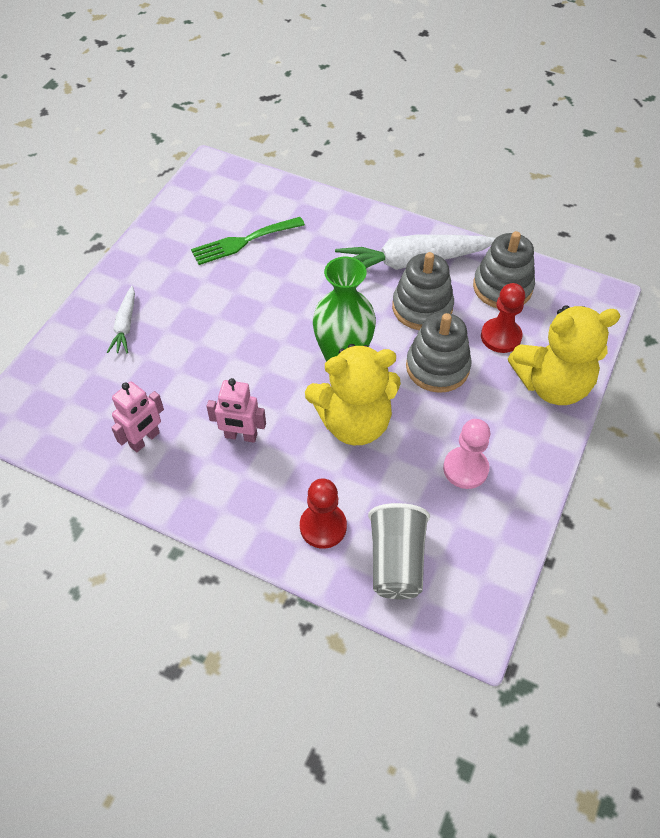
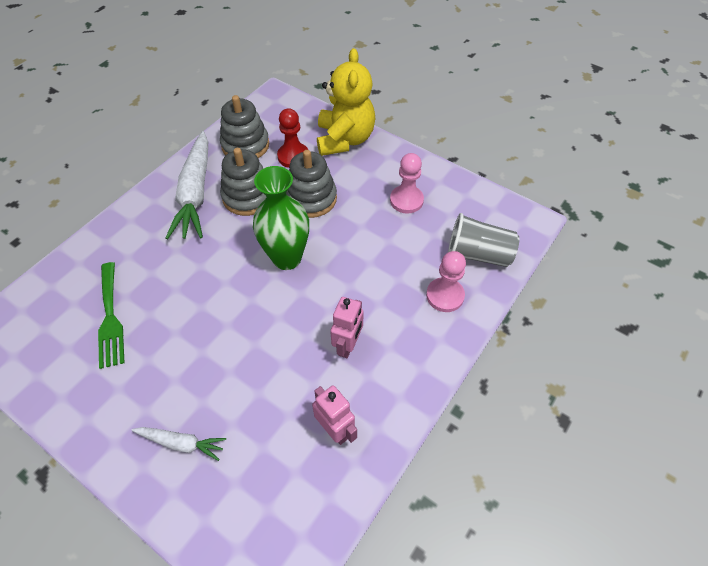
camera: 80 degrees left, 0 degrees up
(323, 526) = (445, 296): red pawn -> pink pawn
(354, 422) = (351, 260): yellow teddy bear -> none

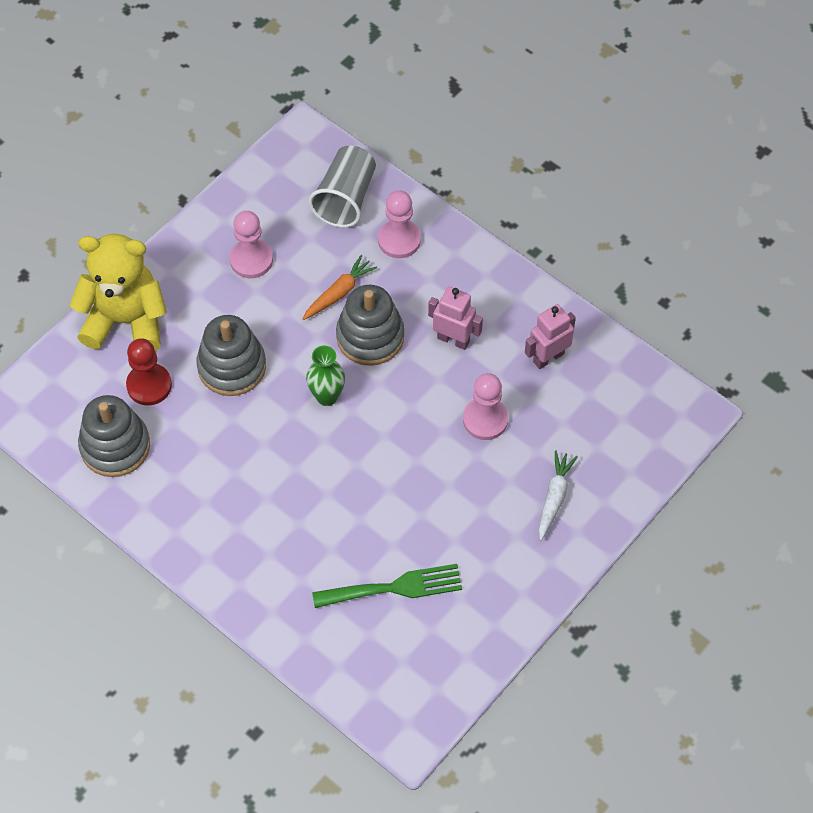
camera: 85 degrees left, 5 degrees up
(195, 193) = (201, 506): white carrot -> none
(248, 196) = (217, 441): grey stacking toy -> grey stacking toy (370, 336)
(266, 377) = (485, 420): none -> pink pawn
(287, 258) = (327, 396): green vase -> green vase, size x0.59
(385, 258) = (339, 293): none -> orange carrot

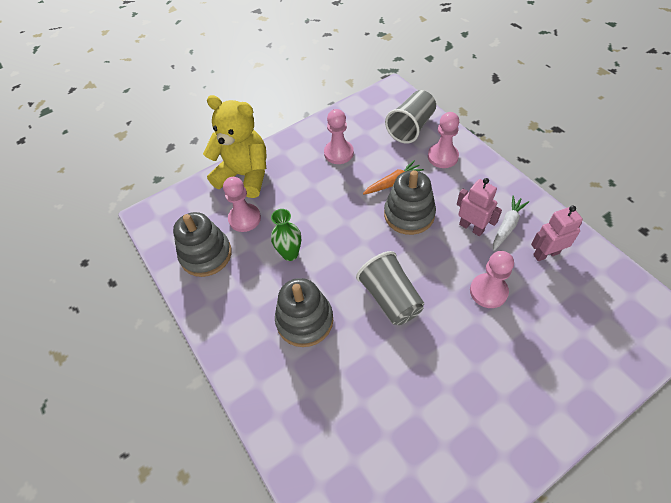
camera: 20 degrees right, 5 degrees down
(149, 385) = (244, 218): red pawn -> pink pawn
(232, 366) = (305, 217): grey stacking toy -> grey stacking toy (305, 320)
(327, 396) = (367, 250): green vase -> green vase (290, 254)
(370, 452) = (390, 298): none -> grey cup
(394, 587) = (386, 420): green fork -> none
(554, 497) = (541, 370): white carrot -> white carrot (507, 226)

